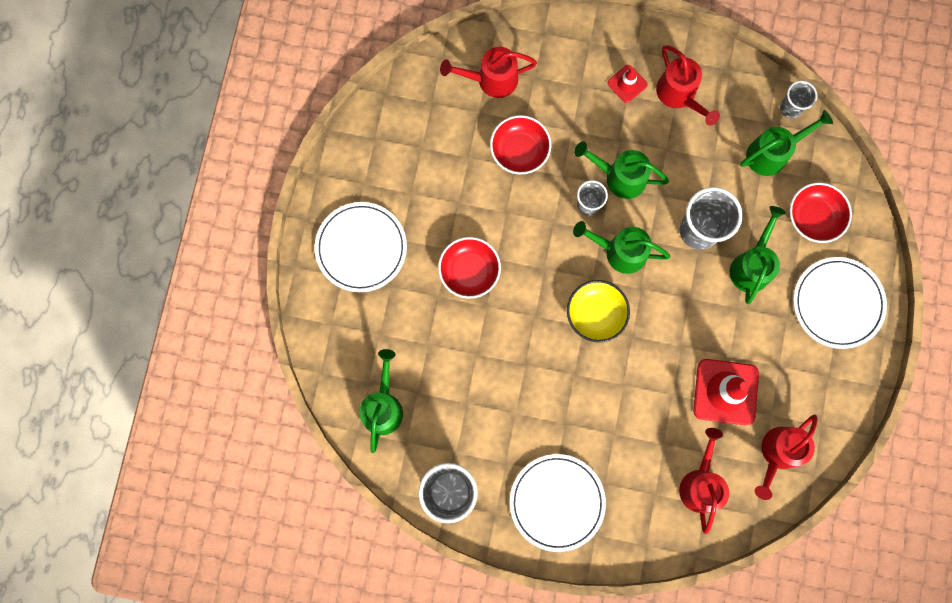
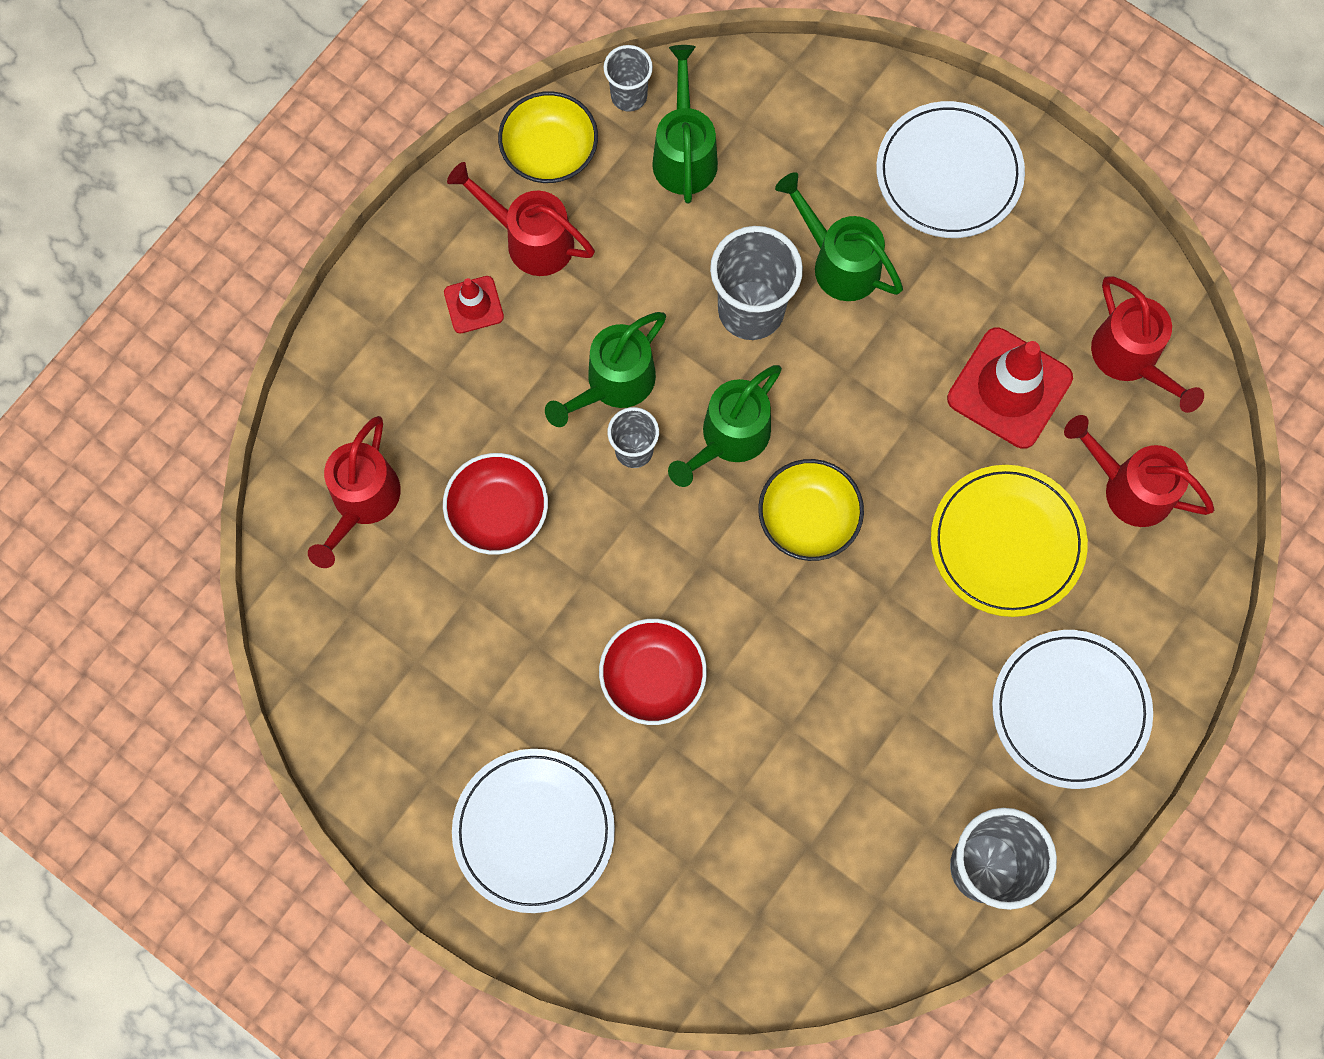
camera: 65 degrees left, 5 degrees down
(383, 406) = (806, 911): green watering can -> none
(635, 428) = (1007, 542): none -> yellow plate
(679, 95) = (530, 239): red watering can -> red watering can turned 150 degrees counterclockwise
(735, 81) = (550, 151): none -> yellow bowl
(814, 217) = (807, 143): red bowl -> none

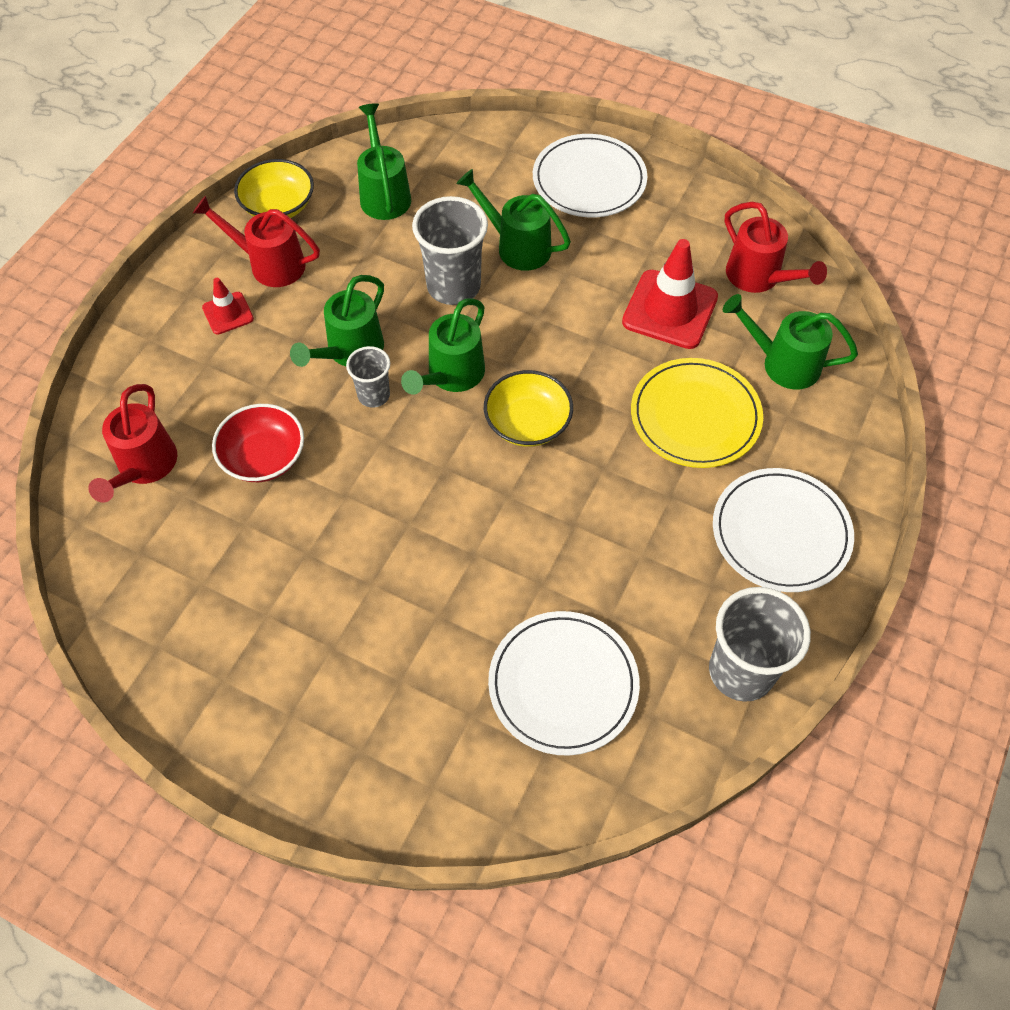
camera: 10 degrees left, 15 degrees down
(534, 831) = (324, 709): white plate -> white plate (563, 684)
(629, 96) = (335, 164): grey cup -> none
(653, 677) = (415, 563): red bowl -> none
(1128, 487) = (782, 363): red watering can -> green watering can

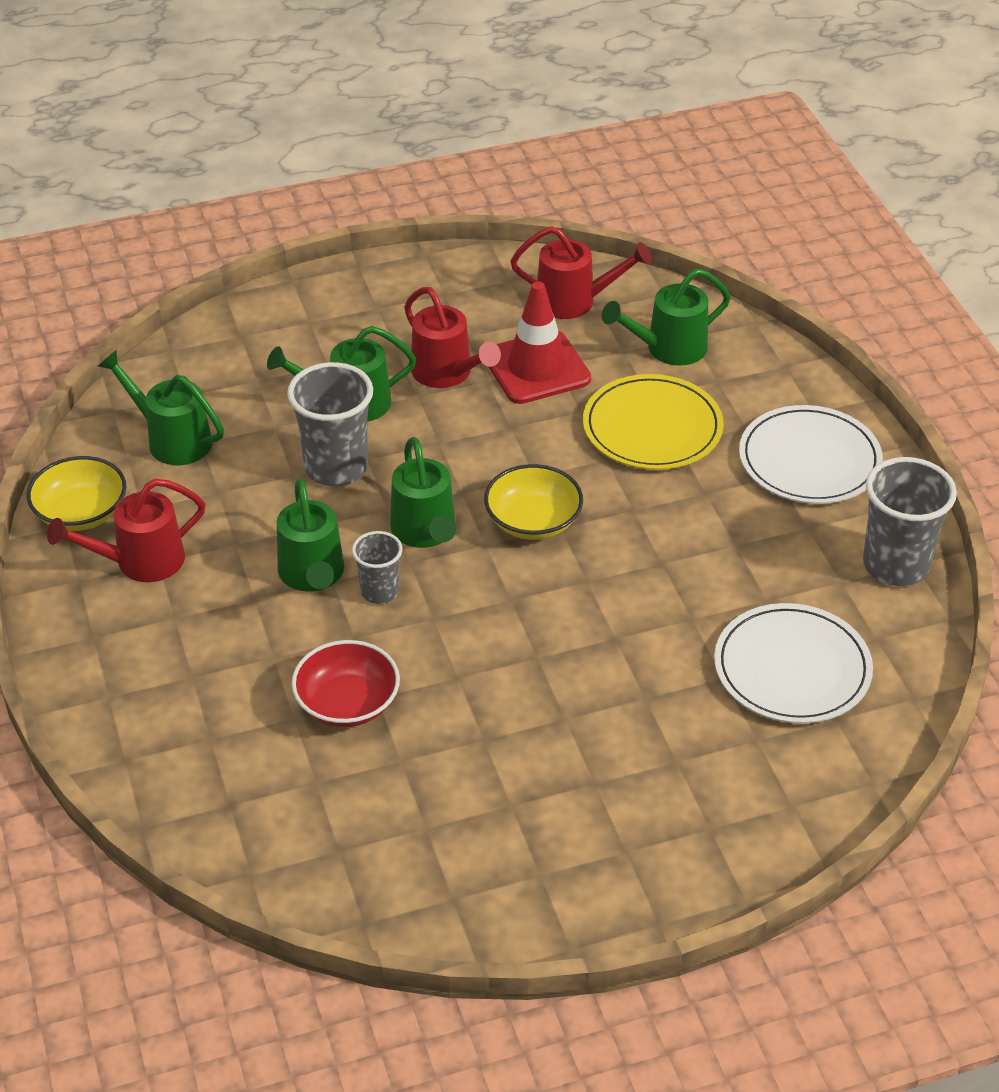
camera: 45 degrees left, 15 degrees down
(144, 467) = (248, 790): red watering can -> red watering can (447, 374)
(228, 313) = (155, 625): red traffic cone -> none
(589, 180) = (344, 316): white plate -> none

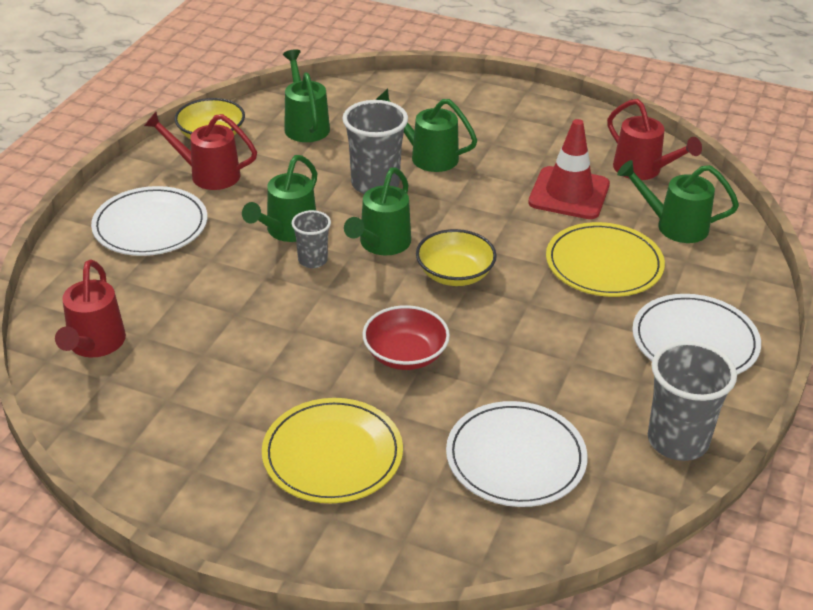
camera: 40 degrees right, 5 degrees down
(156, 659) = (150, 225): none -> white plate
(347, 703) = (216, 307): red bowl -> red bowl (405, 354)
(447, 374) = (507, 169): red watering can -> red watering can (94, 345)
(641, 773) = (332, 454): none -> yellow plate

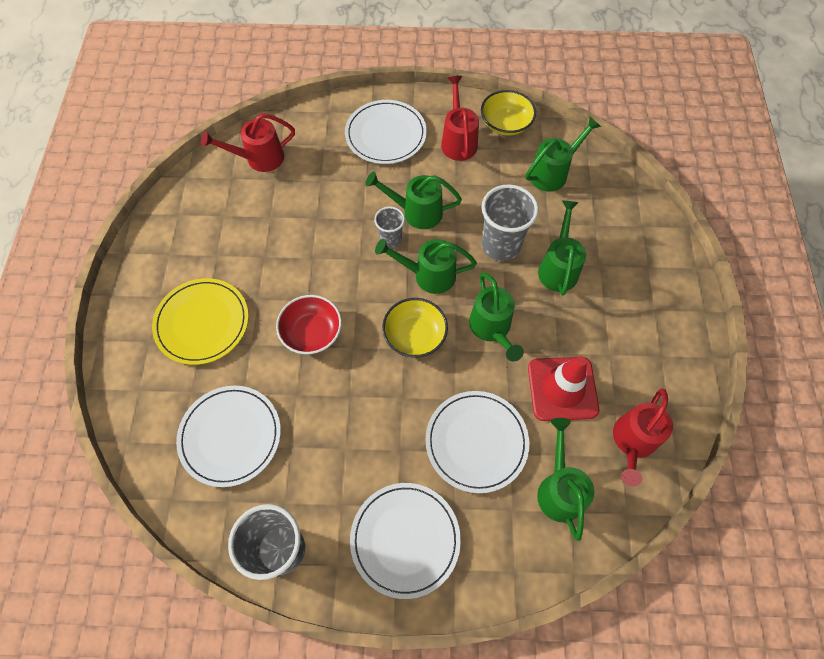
camera: 70 degrees right, 25 degrees up
(476, 218) = (492, 329): none -> green watering can
(604, 264) = (476, 442): yellow plate -> white plate

